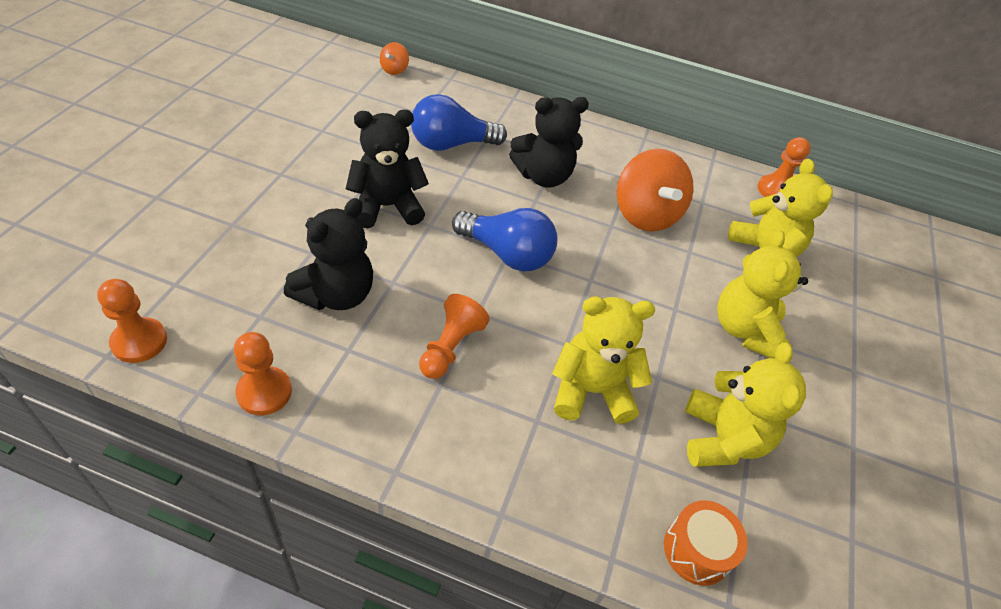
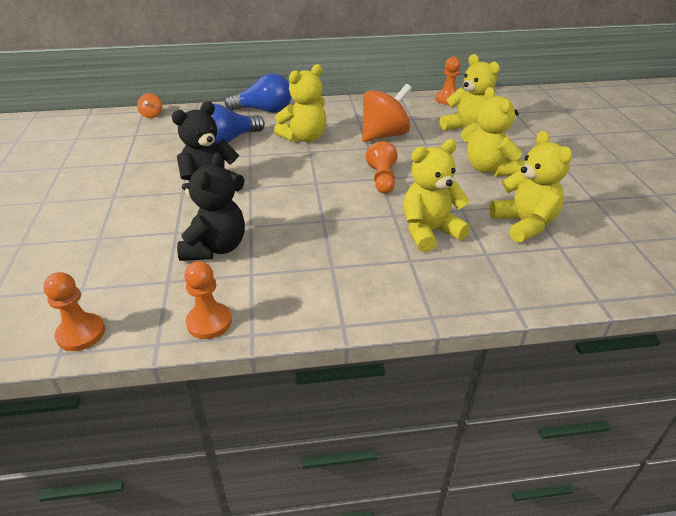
camera: 20 degrees left, 10 degrees down
(450, 347) = (321, 245): orange pawn -> orange pawn (382, 179)
(507, 254) = (315, 184): blue light bulb -> blue light bulb (264, 110)
(543, 176) = (304, 137): black teddy bear -> yellow teddy bear
(645, 215) = (384, 135): orange spinning top -> orange spinning top turned 90 degrees counterclockwise
(697, 550) = (558, 282): orange drum -> none

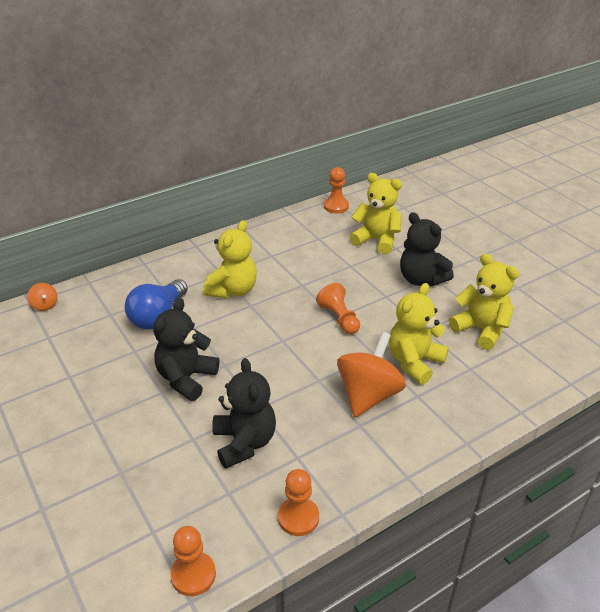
camera: 25 degrees left, 0 degrees up
(264, 110) = (166, 266): blue light bulb -> none
(384, 135) = (307, 266): orange spinning top -> orange spinning top (368, 395)
(490, 169) = (421, 279): yellow teddy bear -> black teddy bear

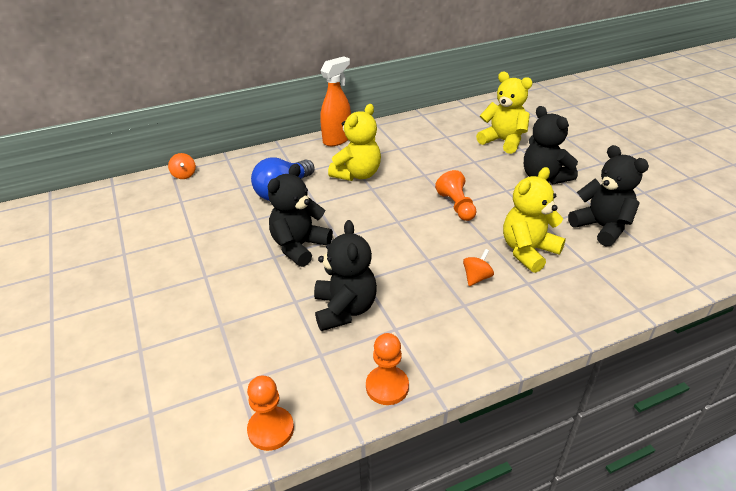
camera: 10 degrees right, 0 degrees up
(205, 250) = (337, 139): none -> orange spray bottle
(336, 206) = (467, 111): orange pawn -> none
(368, 395) = (476, 277): orange spinning top -> orange spinning top, size x0.46
(481, 329) = (601, 227): yellow teddy bear -> black teddy bear

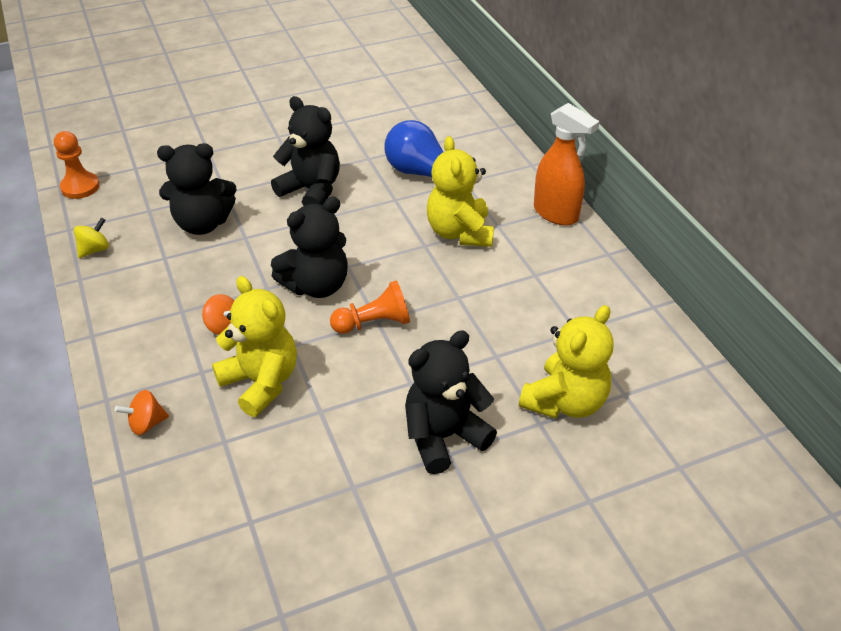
camera: 90 degrees right, 5 degrees up
(184, 175) = (462, 102): orange spinning top -> orange spinning top (146, 424)
(357, 174) = (459, 233): yellow teddy bear -> yellow teddy bear turned 45 degrees clockwise
(387, 386) = (95, 250): orange pawn -> yellow spinning top
(601, 227) = (298, 480): black teddy bear -> black teddy bear (316, 285)

